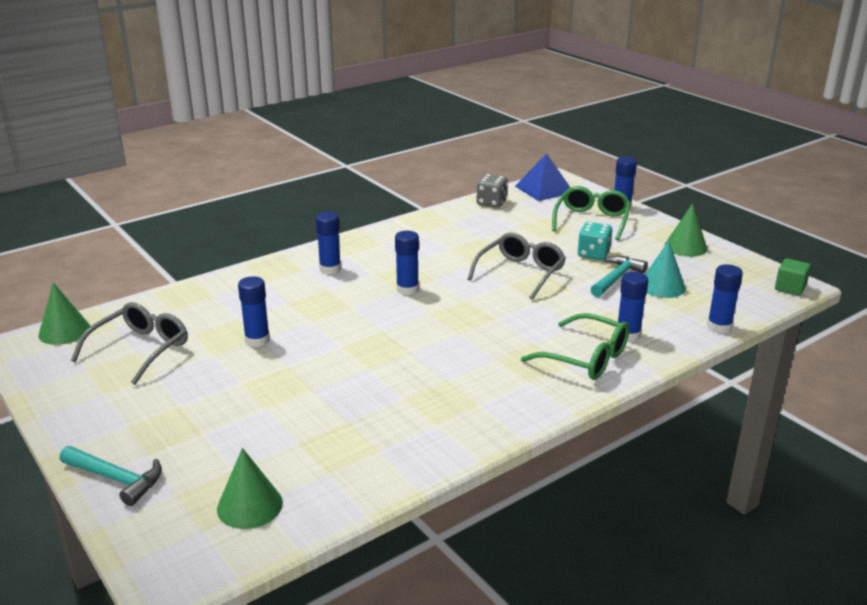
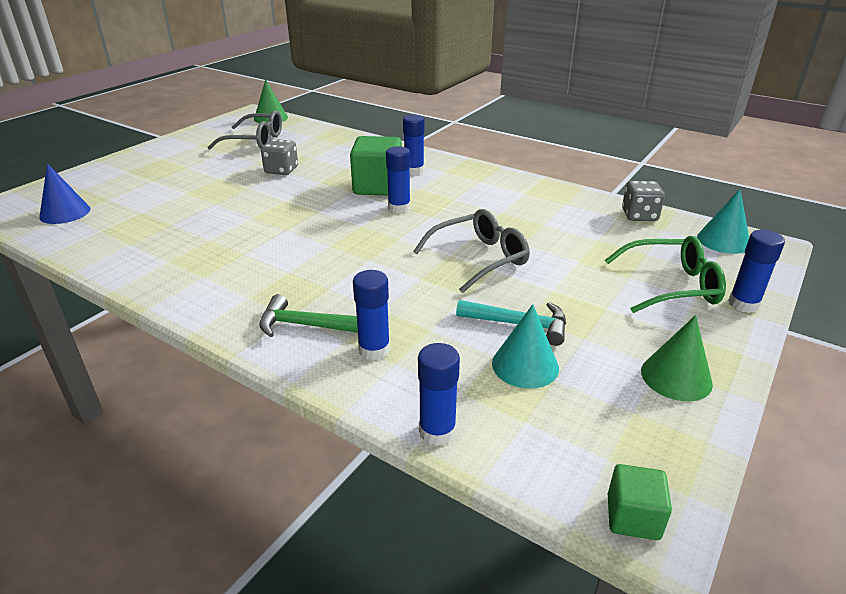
camera: 70 degrees right, 5 degrees up
(116, 479) = (102, 169): turquoise hammer -> none
(250, 505) = (65, 213): green cone -> blue cone
(257, 340) = (281, 170): blue glue stick -> grey dice
(351, 292) = (378, 187): none -> green cube
(520, 273) = (479, 258): grey glasses -> grey glasses turned 45 degrees counterclockwise
(544, 189) = (723, 240): blue pyramid -> turquoise cone
(586, 358) = (307, 325): green glasses -> green hammer
(593, 254) = (572, 299): turquoise dice -> none

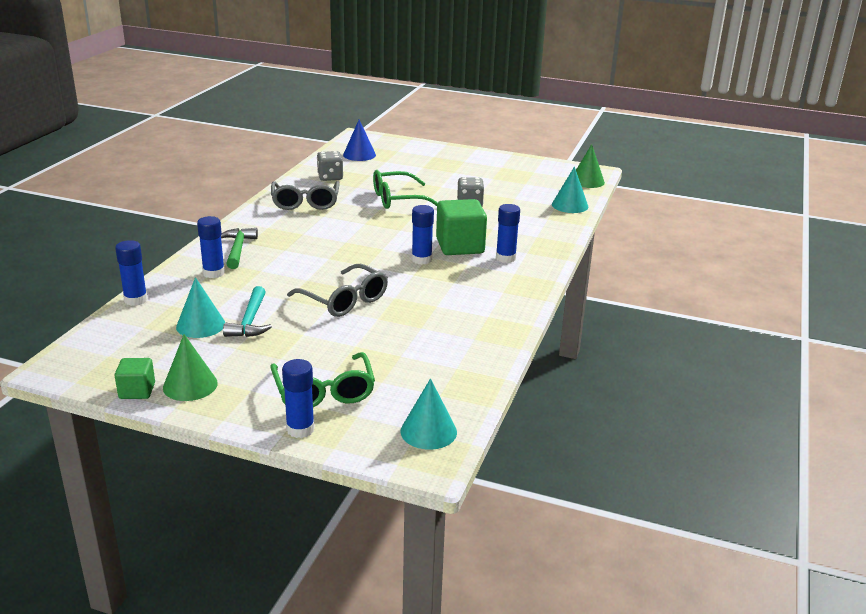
camera: 75 degrees right, 5 degrees down
(234, 204) = (397, 199): none -> green glasses
(255, 141) = (526, 185): grey glasses -> grey glasses (305, 202)
(318, 132) = (570, 205): none -> turquoise cone
(633, 517) = (61, 362): green cube -> green cube (137, 391)
(639, 215) = (466, 381): grey dice -> grey dice (330, 177)

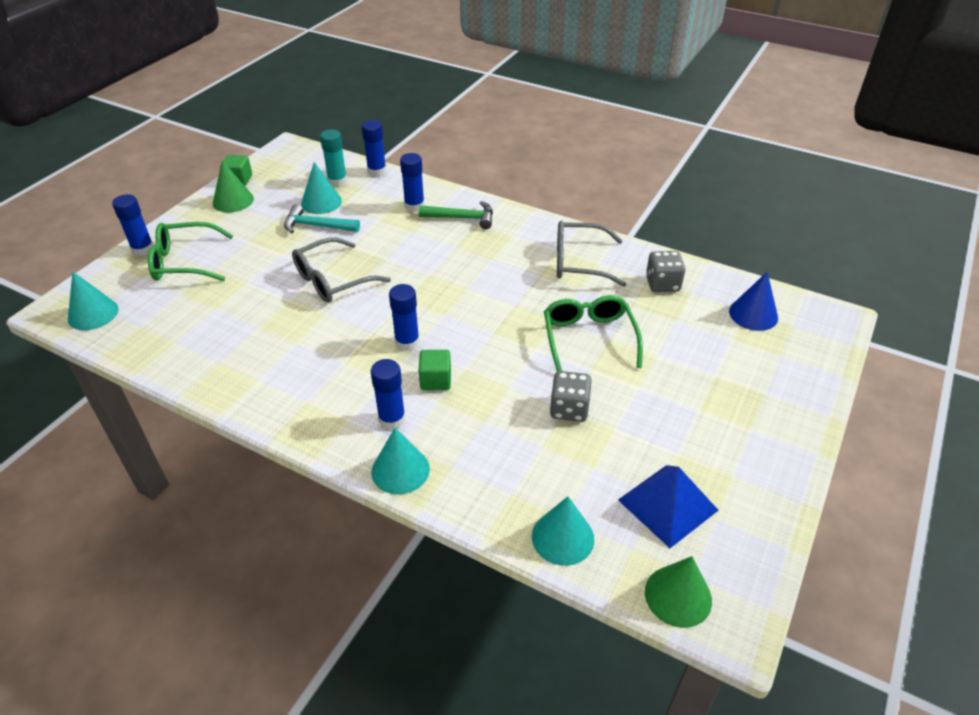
camera: 100 degrees right, 15 degrees up
(154, 321) = (337, 181): none -> turquoise glue stick
(460, 246) = (435, 380): green cube -> green cube, size x0.54
(531, 181) = (668, 505): none -> blue pyramid
(549, 251) = (400, 470): none -> turquoise cone

